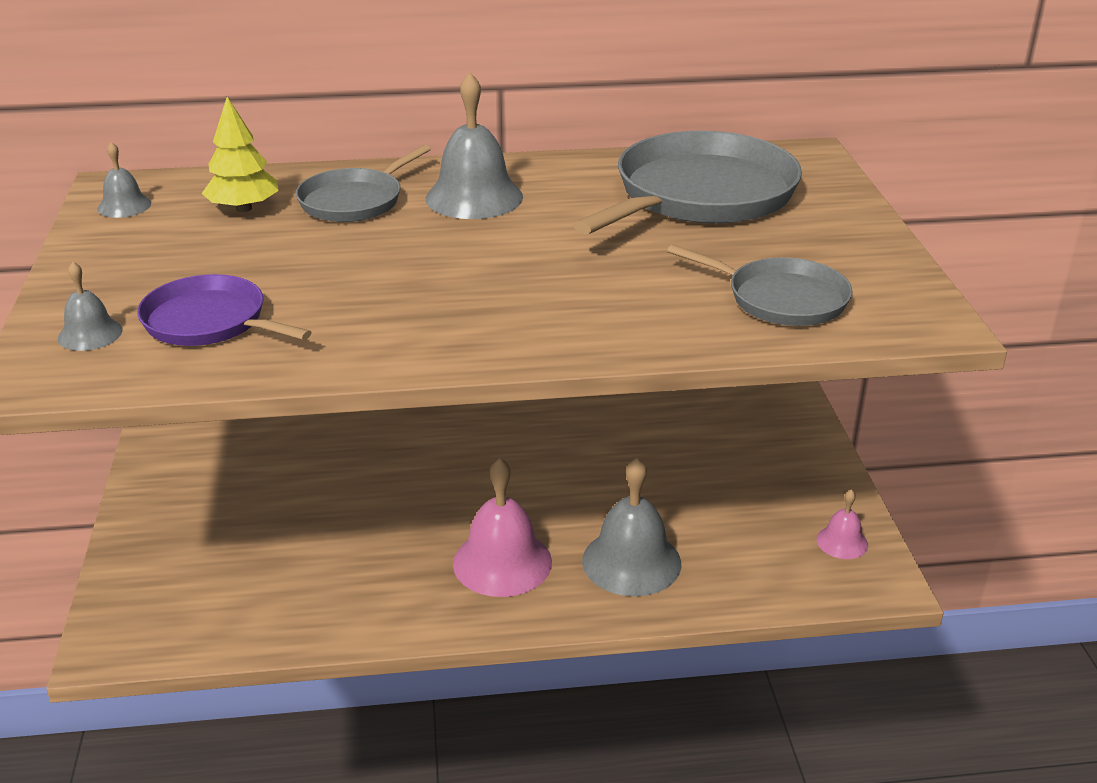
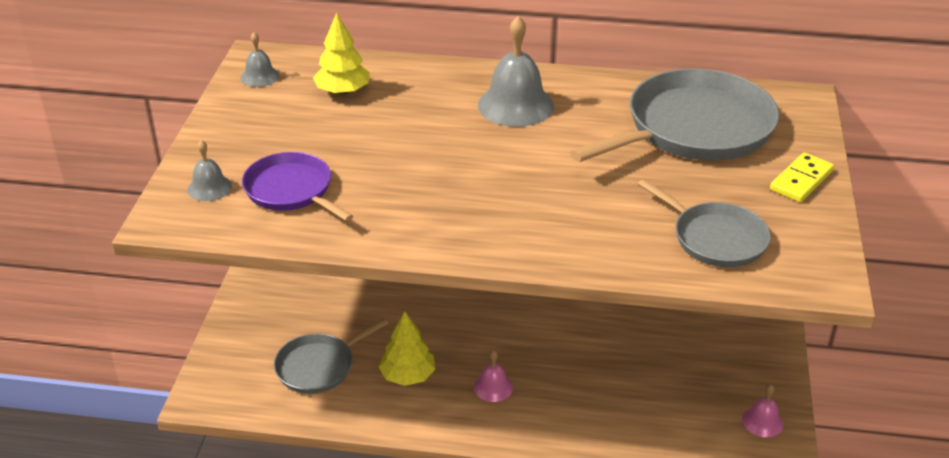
camera: 15 degrees right, 5 degrees up
(355, 201) = (425, 95): grey pan -> grey pan (319, 366)
(387, 569) = (407, 376): none -> yellow tree
(502, 562) = (493, 387): pink bell -> pink bell, size x0.52
(631, 561) = (590, 405): grey bell -> none
(850, 229) = (801, 180): none -> yellow domino

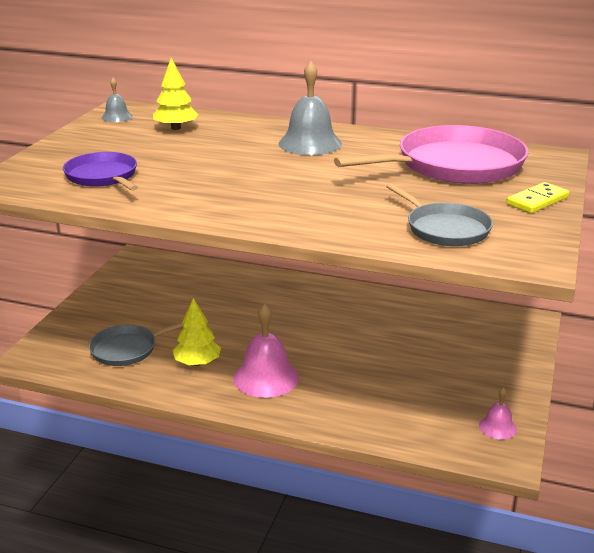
camera: 10 degrees right, 10 degrees down
(209, 188) = (40, 170): grey bell -> none
(493, 387) = (266, 377): pink bell -> pink bell, size x1.91
(693, 129) = (454, 165): grey pan -> pink pan

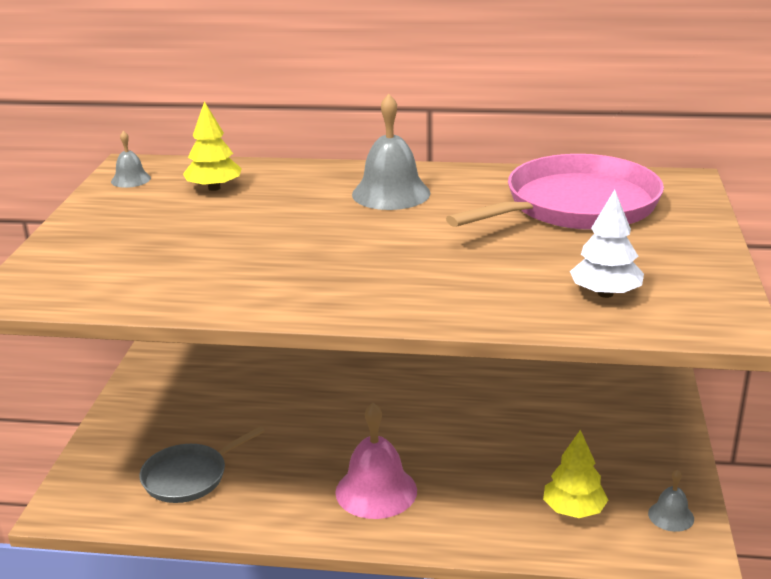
camera: 10 degrees left, 0 degrees up
(103, 176) = (151, 267): purple pan -> none
(197, 363) = (284, 483): yellow tree -> yellow tree (573, 510)
(444, 229) = (605, 293): grey pan -> white tree
(497, 427) = (671, 516): pink bell -> grey bell
(537, 201) = (693, 243): yellow domino -> none

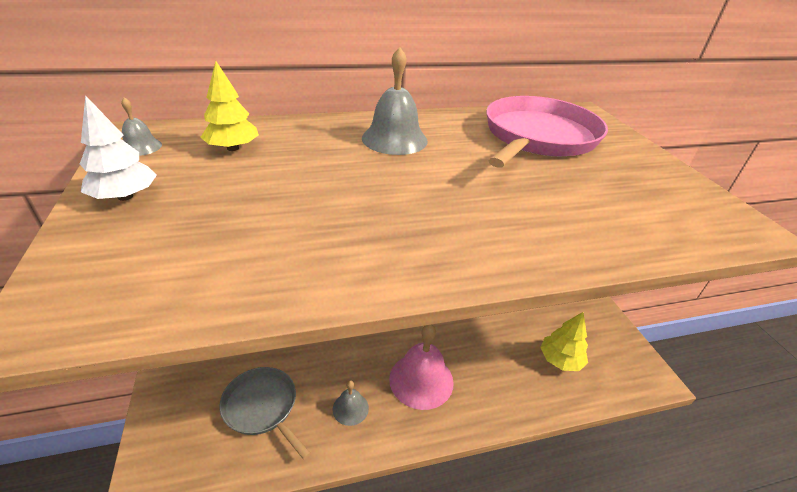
camera: 25 degrees left, 10 degrees up
(189, 476) = (262, 407): grey pan -> grey pan turned 105 degrees clockwise
(605, 293) = (642, 213): white tree -> white tree (125, 196)
(671, 516) = (618, 348): grey bell -> grey bell (350, 408)

